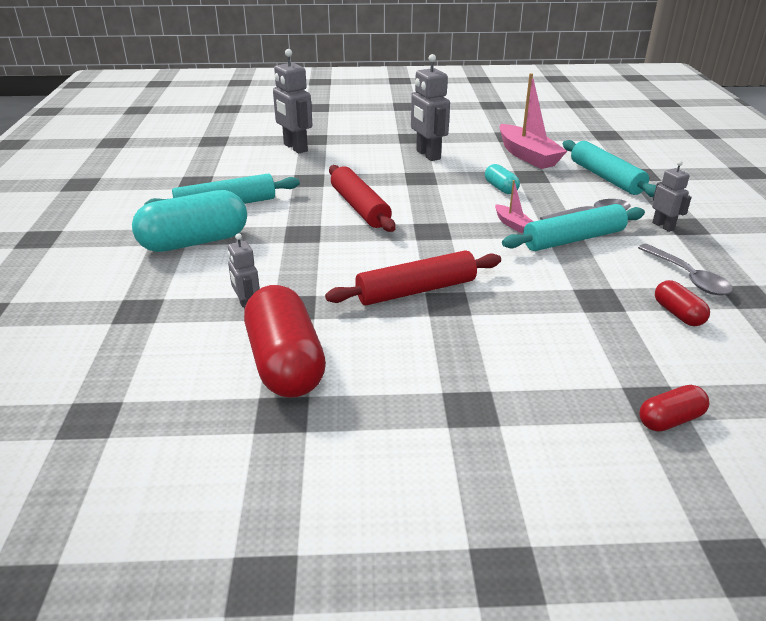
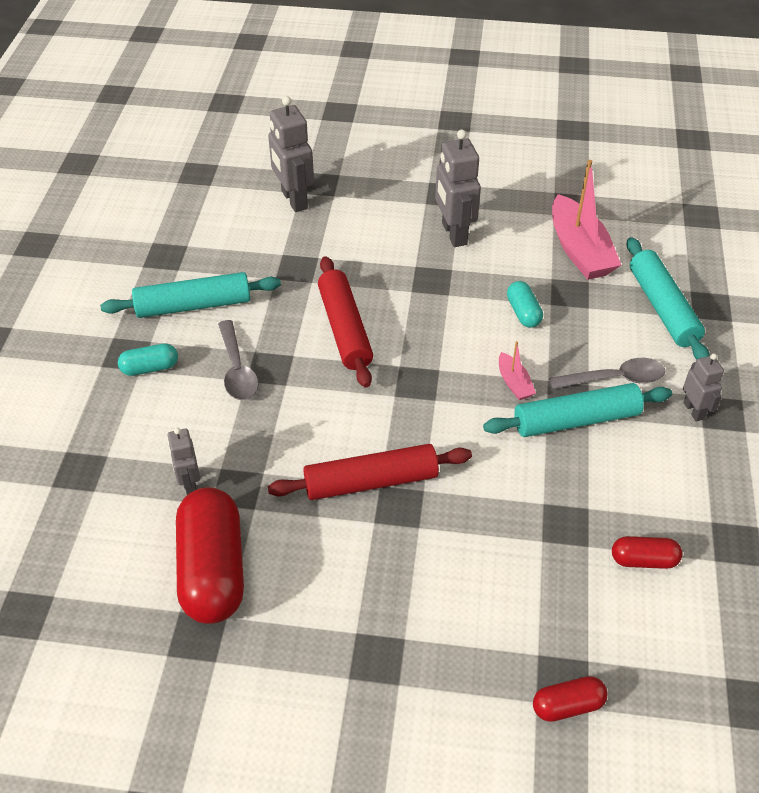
camera: 10 degrees right, 15 degrees up
(194, 242) = (150, 368): turquoise capsule -> turquoise capsule, size x0.48
(678, 314) = (643, 560): red capsule -> red capsule turned 75 degrees counterclockwise
(688, 277) = (682, 503): grey spoon -> grey spoon (237, 370)

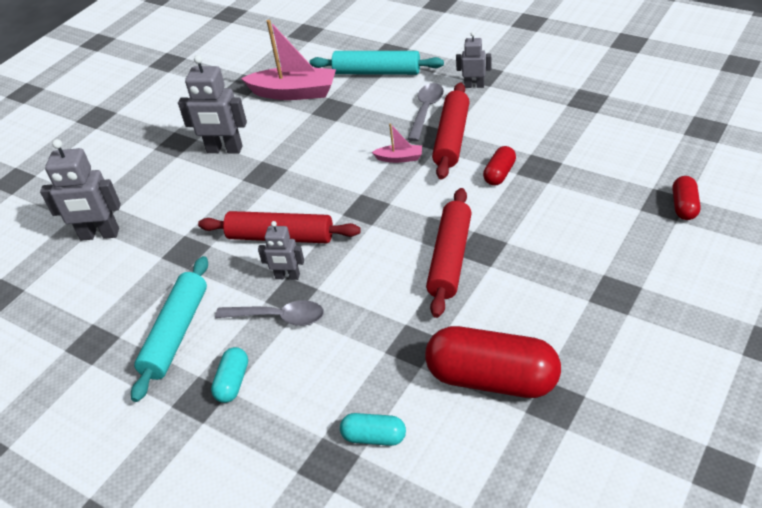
camera: 60 degrees left, 5 degrees down
(189, 484) = (390, 378): grey robot -> grey robot (287, 276)
(523, 312) = (334, 136): turquoise capsule -> turquoise capsule (374, 437)
(576, 420) = (452, 138): turquoise rolling pin -> red rolling pin
(643, 560) = (584, 141): red capsule -> red capsule (499, 174)

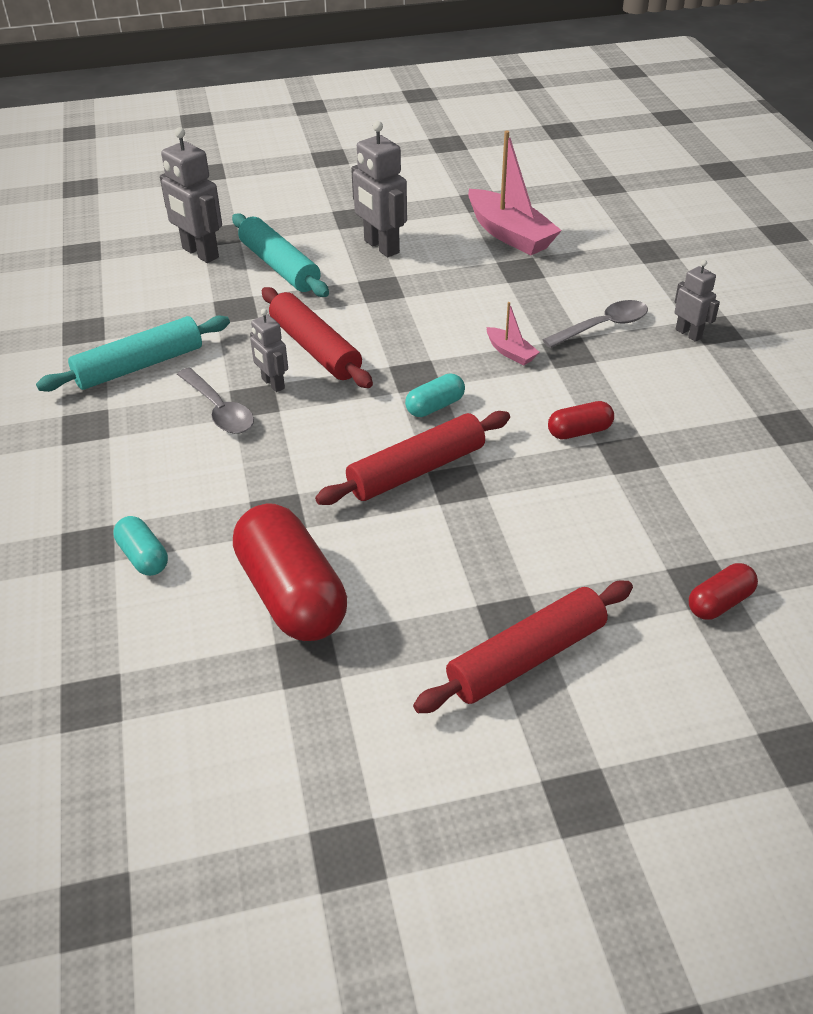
camera: 40 degrees right, 0 degrees up
(233, 382) = (120, 432): turquoise capsule -> turquoise capsule (435, 406)
(376, 72) = (612, 261): turquoise rolling pin -> turquoise rolling pin (279, 266)
(452, 138) = (587, 368): red rolling pin -> red rolling pin (526, 657)

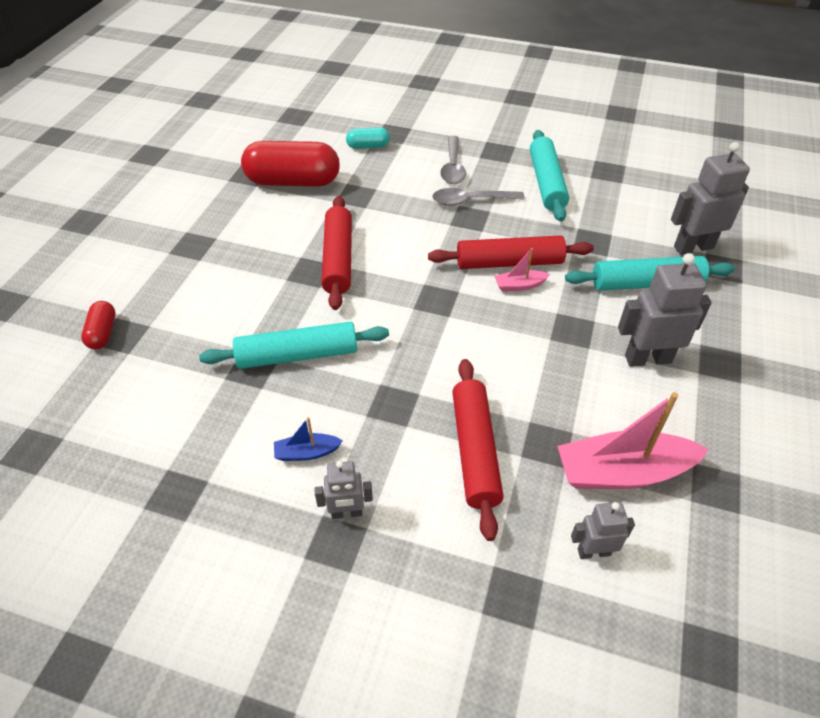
camera: 120 degrees right, 5 degrees up
(272, 384) = (481, 230): grey robot -> grey robot (593, 551)
(435, 406) = (392, 294): turquoise capsule -> none
(510, 353) = (421, 366): pink boat -> pink boat (519, 285)
(526, 657) = (166, 239): red rolling pin -> red rolling pin (475, 450)
(579, 431) = (298, 355): red capsule -> turquoise rolling pin
(603, 326) = (408, 451): grey spoon -> grey spoon (453, 167)
(667, 376) = (307, 452): none -> blue boat

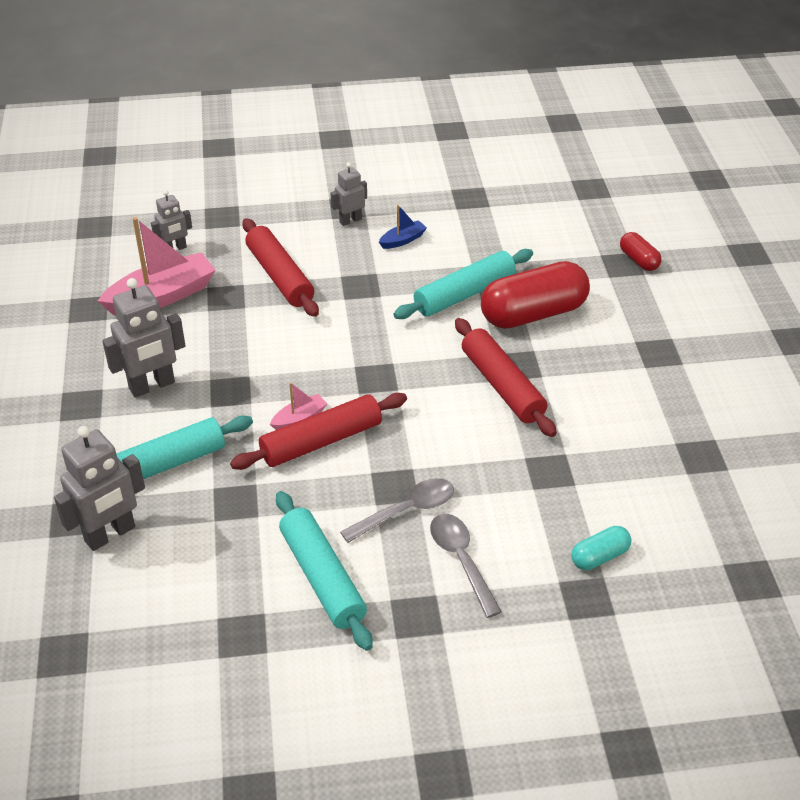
camera: 155 degrees right, 5 degrees down
(293, 181) = (639, 463): red capsule -> red capsule (533, 314)

